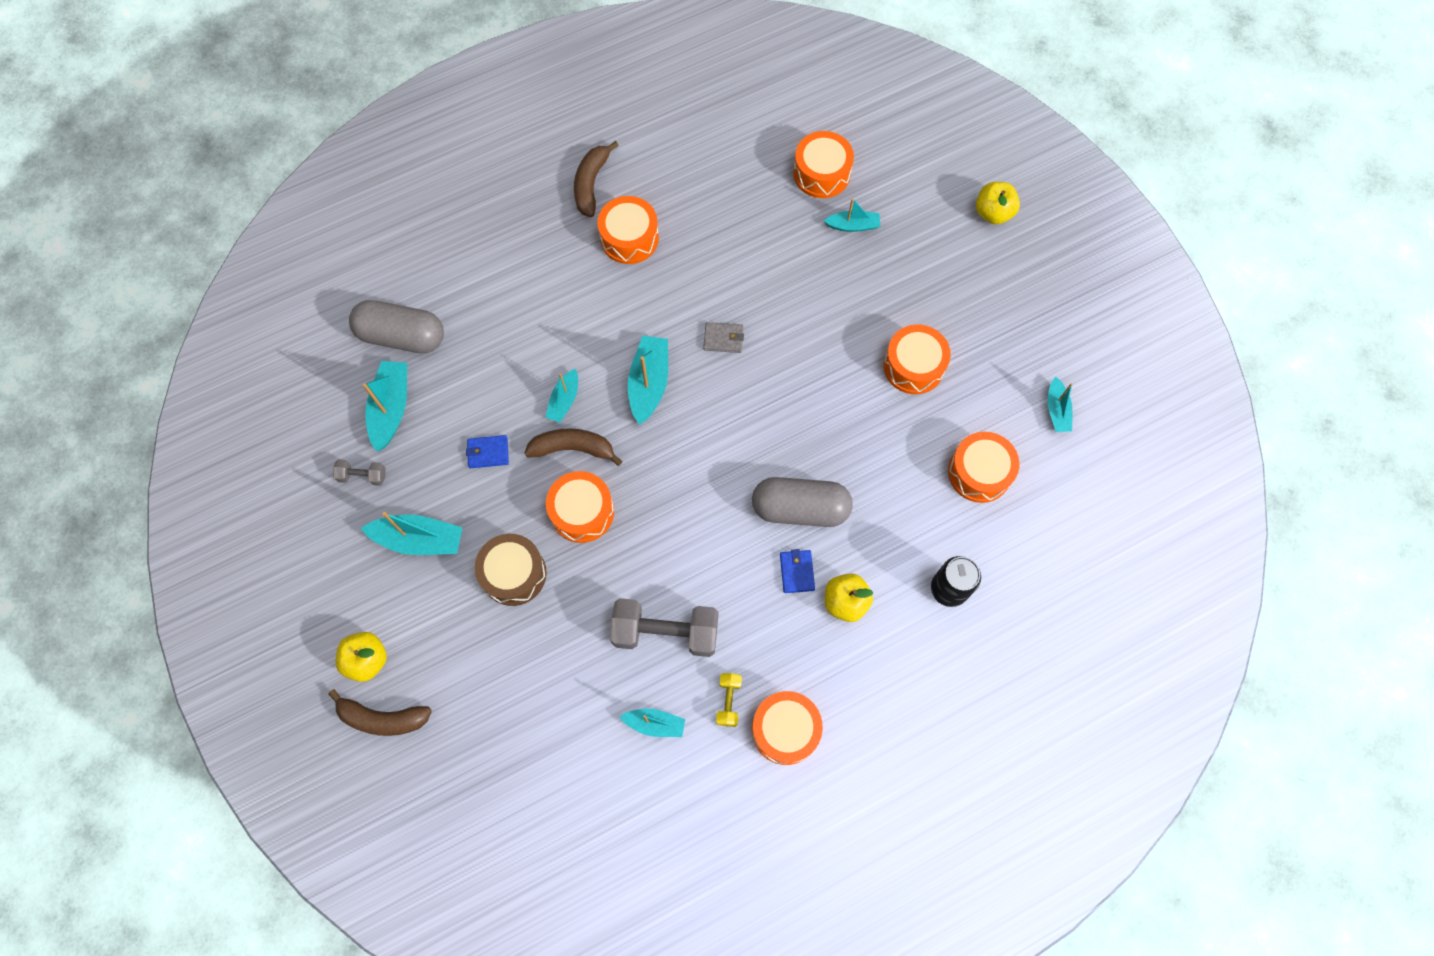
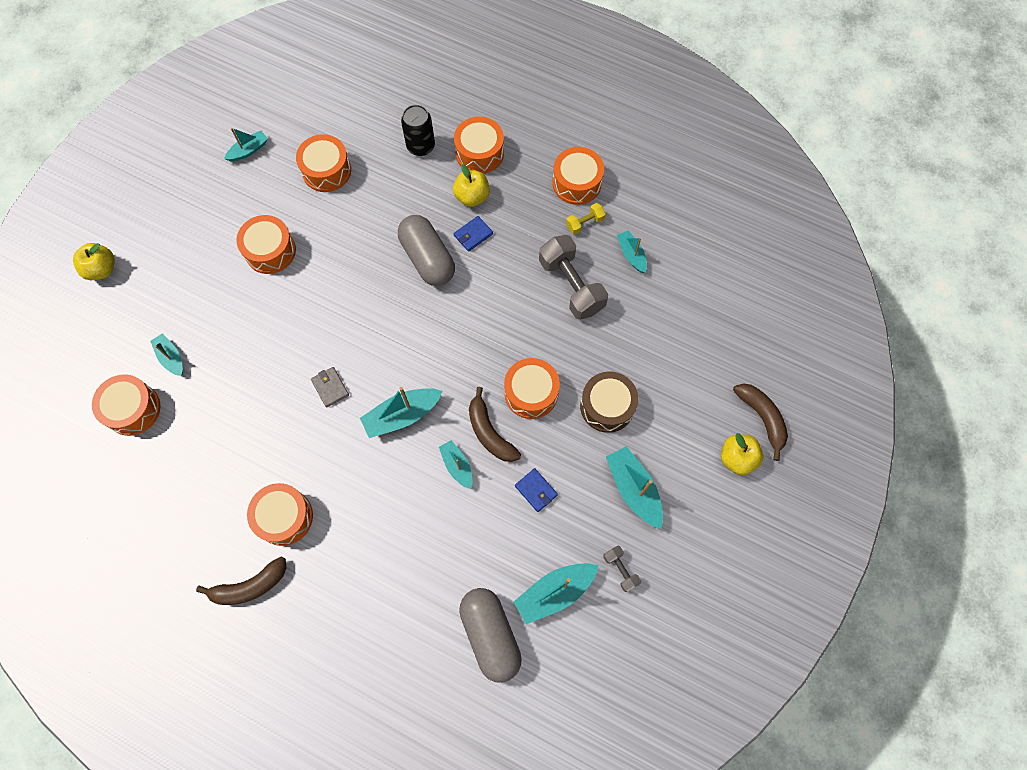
camera: 125 degrees left, 0 degrees up
(564, 400) = (457, 466): turquoise boat -> turquoise boat turned 105 degrees counterclockwise
(898, 648) = (479, 153): none -> orange drum

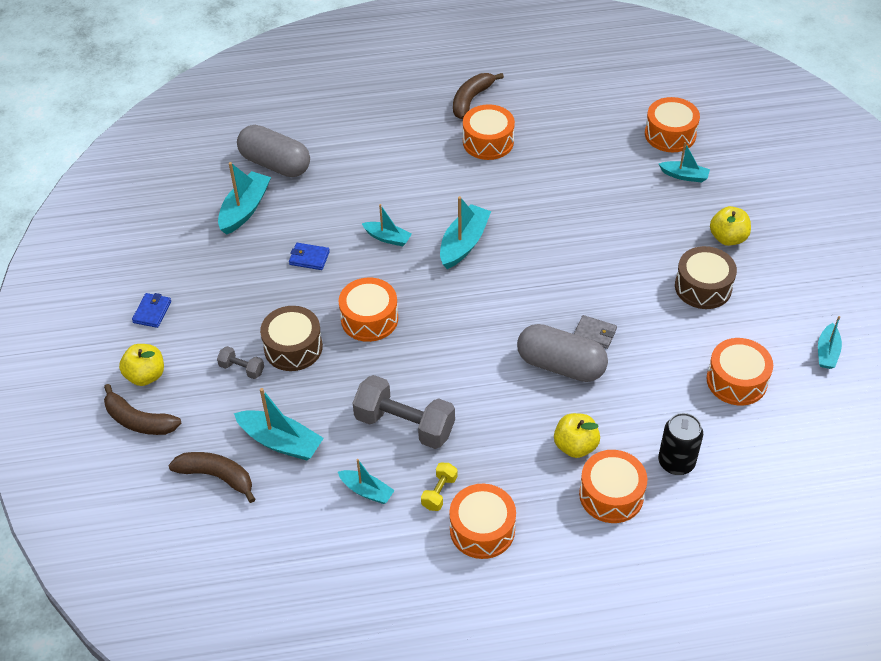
camera: 145 degrees right, 20 degrees down
(102, 269) = (815, 195): yellow apple -> yellow apple (728, 238)
(270, 251) = (703, 287): orange drum -> brown drum
(330, 387) = (540, 228): grey wallet -> grey wallet (594, 333)
(473, 235) = (539, 411): blue wallet -> blue wallet (152, 312)
(489, 432) = (380, 272): brown banana -> brown banana (217, 476)
(620, 570) = (201, 248): grey dumbbell -> grey dumbbell (242, 369)
(633, 489) = (226, 303): turquoise boat -> turquoise boat (281, 442)

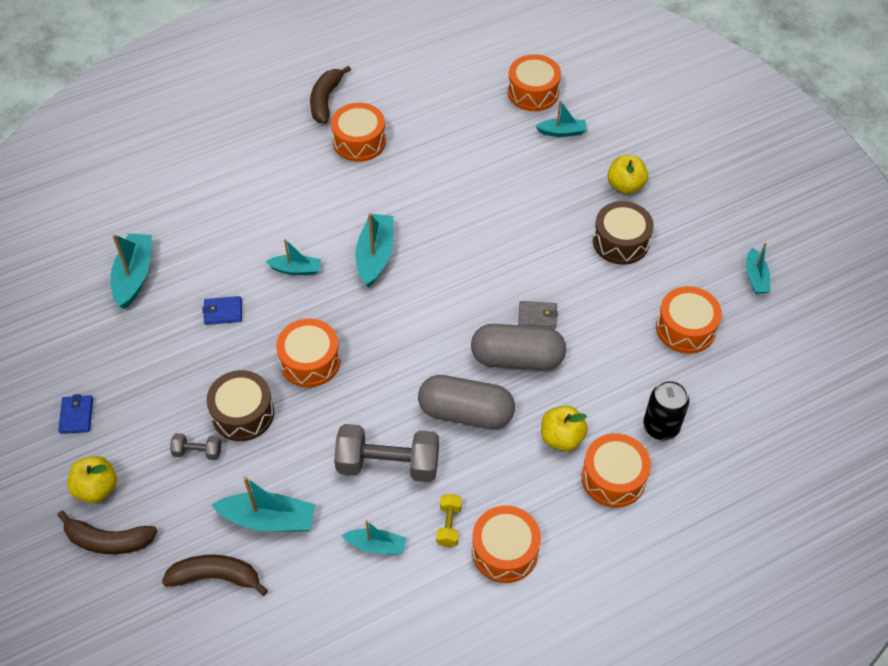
camera: 20 degrees left, 5 degrees up
(275, 164) = (148, 218): grey capsule -> grey capsule (466, 412)

